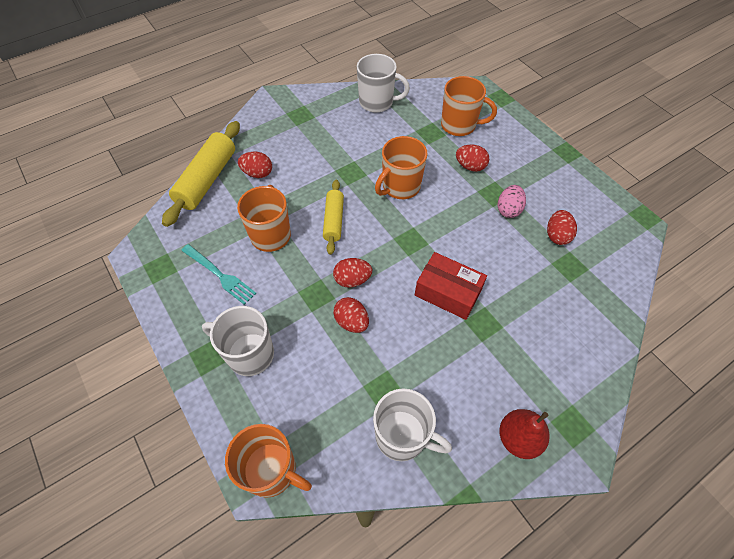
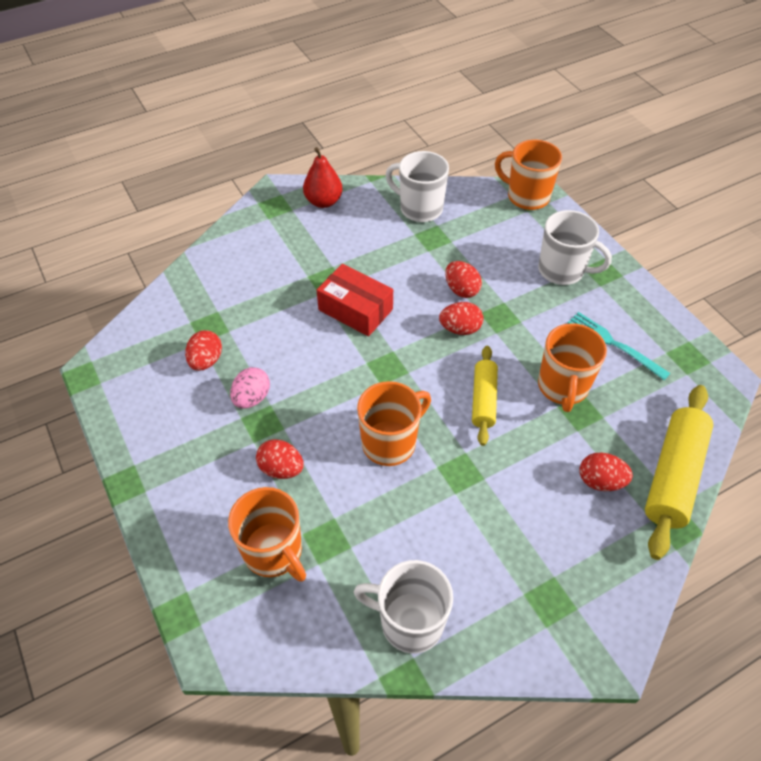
camera: 175 degrees left, 5 degrees down
(459, 125) = (274, 552): orange mug -> orange mug turned 150 degrees counterclockwise

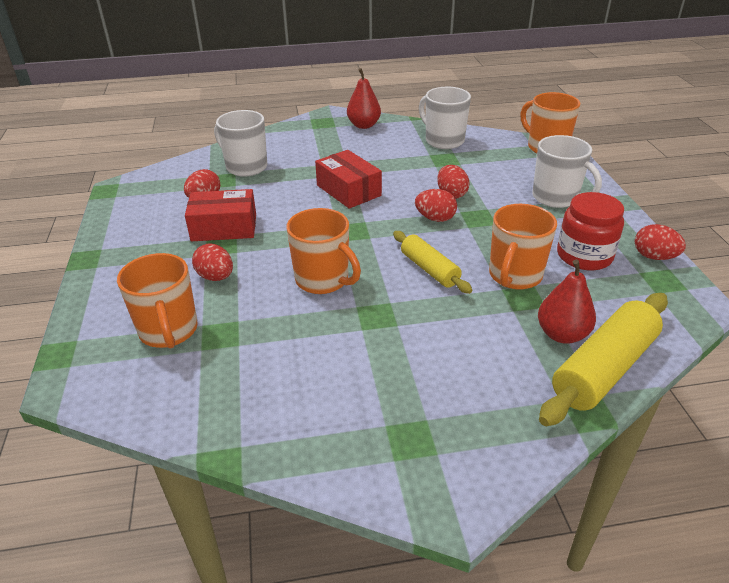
camera: 20 degrees right, 15 degrees down
(252, 398) = (224, 227): pink egg -> red box
(390, 442) = (323, 280): orange mug -> orange mug turned 60 degrees clockwise
(409, 622) = (255, 416): white mug -> white mug (245, 167)
(483, 400) = (429, 269): yellow rolling pin -> yellow rolling pin turned 60 degrees counterclockwise
(600, 481) = (518, 354): red egg -> red egg (654, 257)
(613, 344) = (584, 256): turquoise fork -> red jar
(627, 447) = (562, 334): none -> red pear

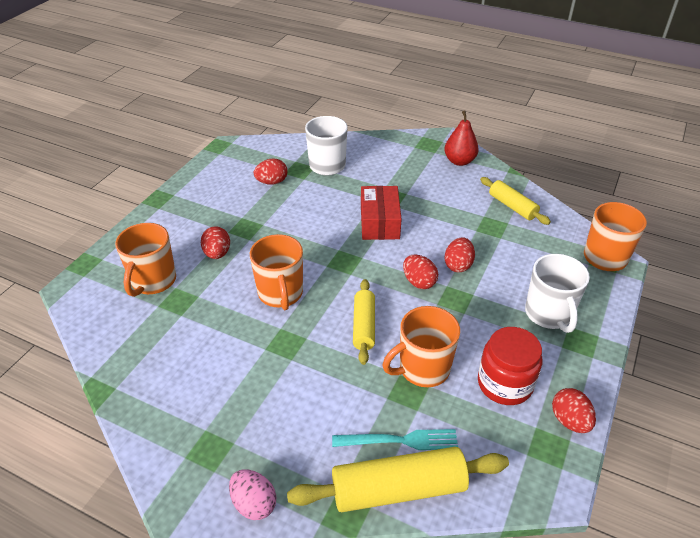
camera: 35 degrees right, 5 degrees up
(224, 227) = (261, 214): red box -> none
(443, 140) = (512, 206): white mug -> yellow rolling pin
(506, 455) = (254, 503): none -> pink egg
(562, 334) = (400, 440): red pear -> turquoise fork

